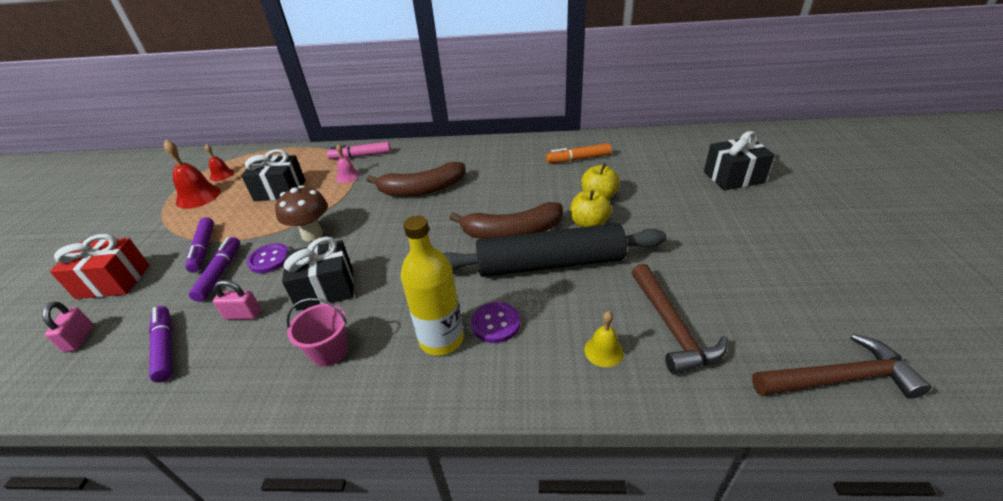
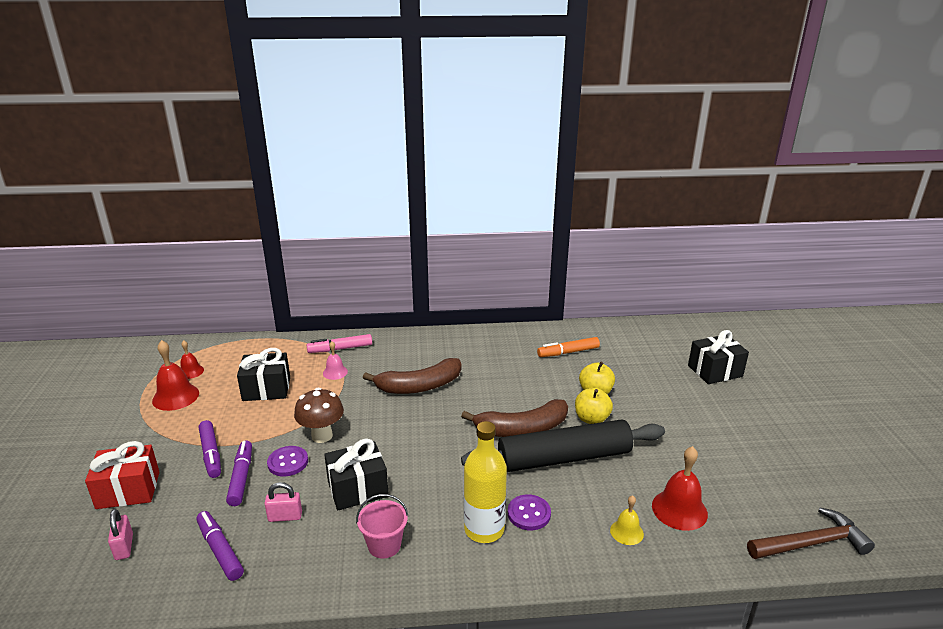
camera: 10 degrees left, 10 degrees down
(672, 327) = (679, 509): brown hammer -> red bell

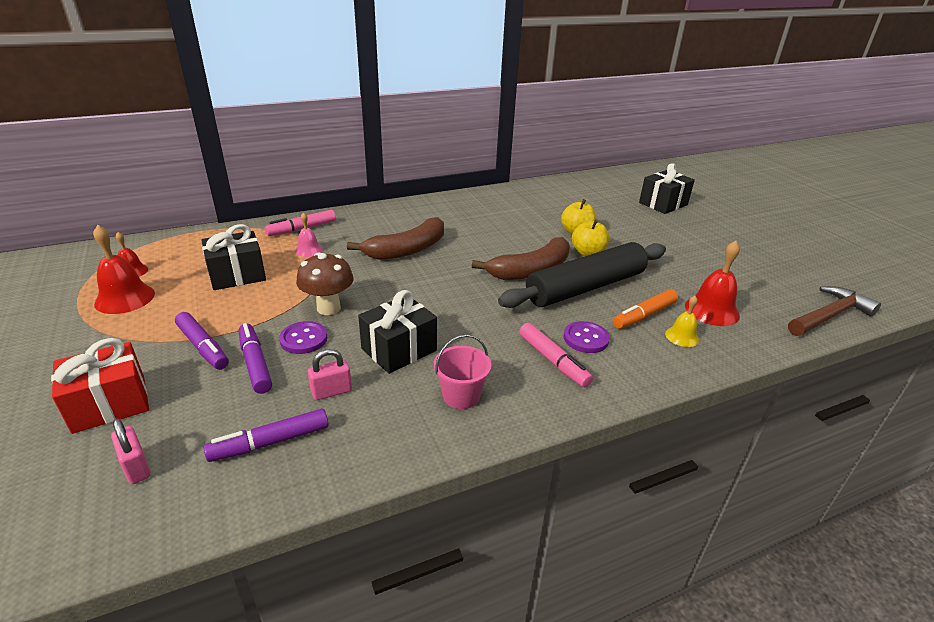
camera: 20 degrees left, 5 degrees up
(220, 550) = (270, 442): purple marker -> purple marker turned 60 degrees counterclockwise
(484, 529) = (553, 360): yellow bottle -> pink marker
(568, 352) = (531, 205): orange marker -> orange marker (644, 315)

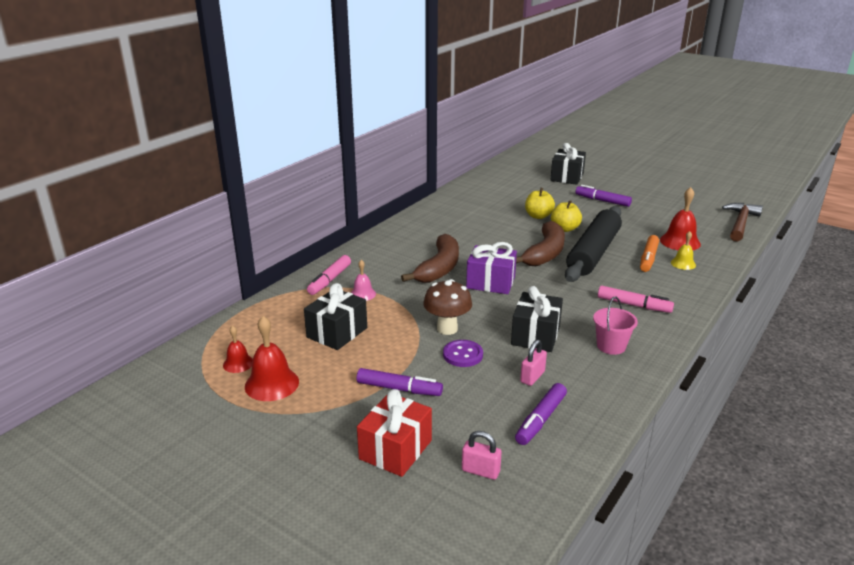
camera: 30 degrees left, 5 degrees down
(255, 364) = (455, 383): purple marker -> purple marker (602, 201)
(434, 280) = (490, 282): none -> purple gift
(586, 338) = (634, 285): purple button -> none

